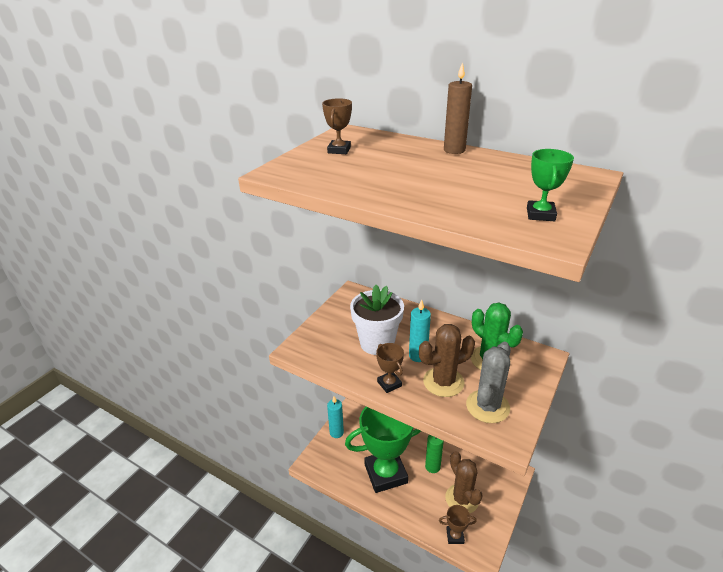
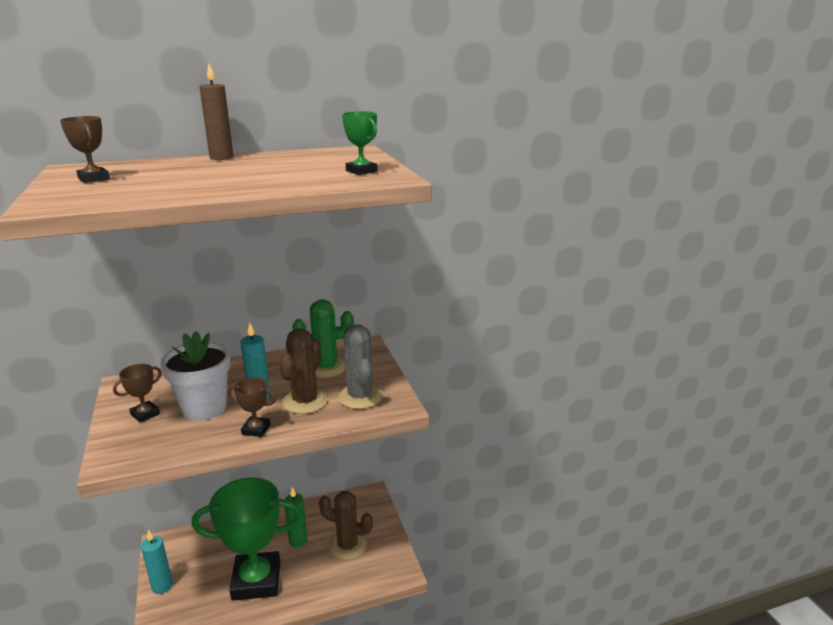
camera: 50 degrees left, 10 degrees down
(385, 473) = (256, 580): green trophy -> green trophy turned 60 degrees clockwise
(455, 536) = (368, 577): brown trophy -> brown trophy (145, 414)

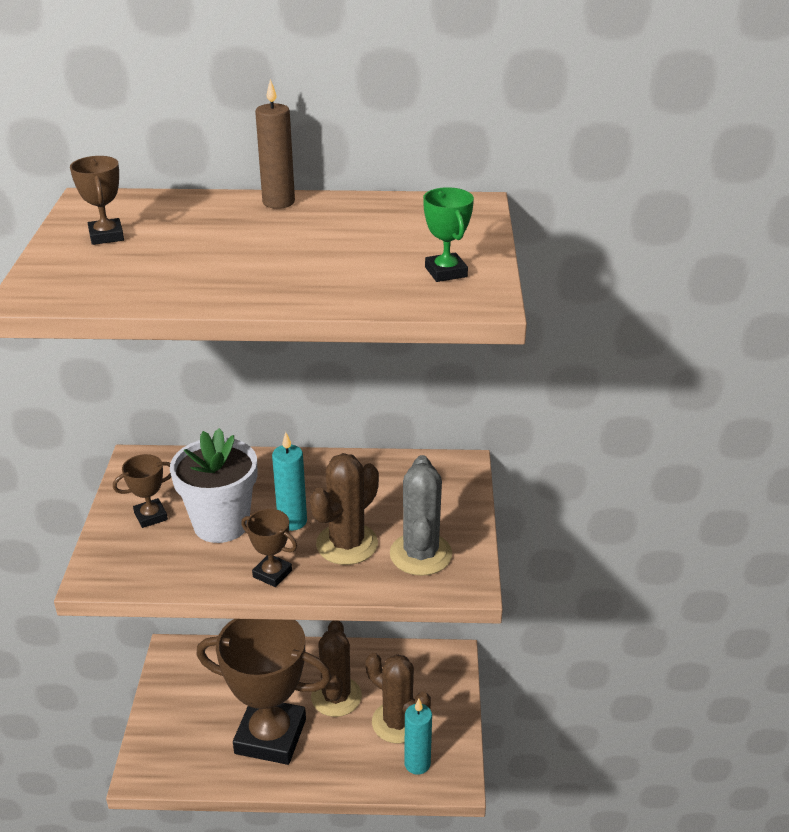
camera: 20 degrees right, 10 degrees up
(162, 586) = (160, 710): turquoise candle -> turquoise candle (417, 764)
(256, 580) = (270, 736): green trophy -> brown trophy
(298, 541) = (336, 697): green candle -> brown cactus
(326, 367) = (394, 493): green cactus -> none

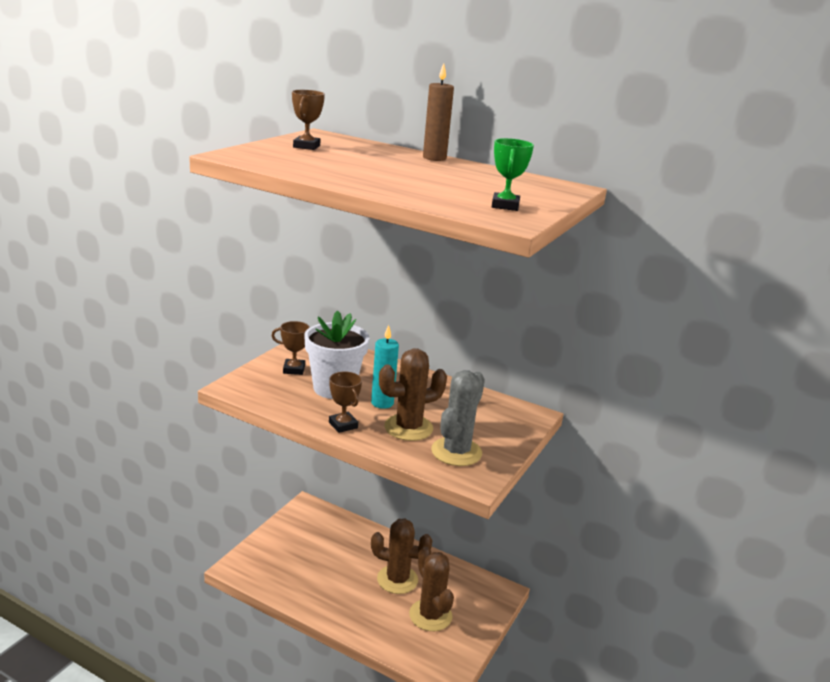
camera: 25 degrees right, 10 degrees down
(270, 736) = (334, 583): brown trophy -> none
(336, 697) = (397, 579): brown cactus -> brown cactus turned 75 degrees clockwise
(417, 764) = (426, 649): turquoise candle -> none

